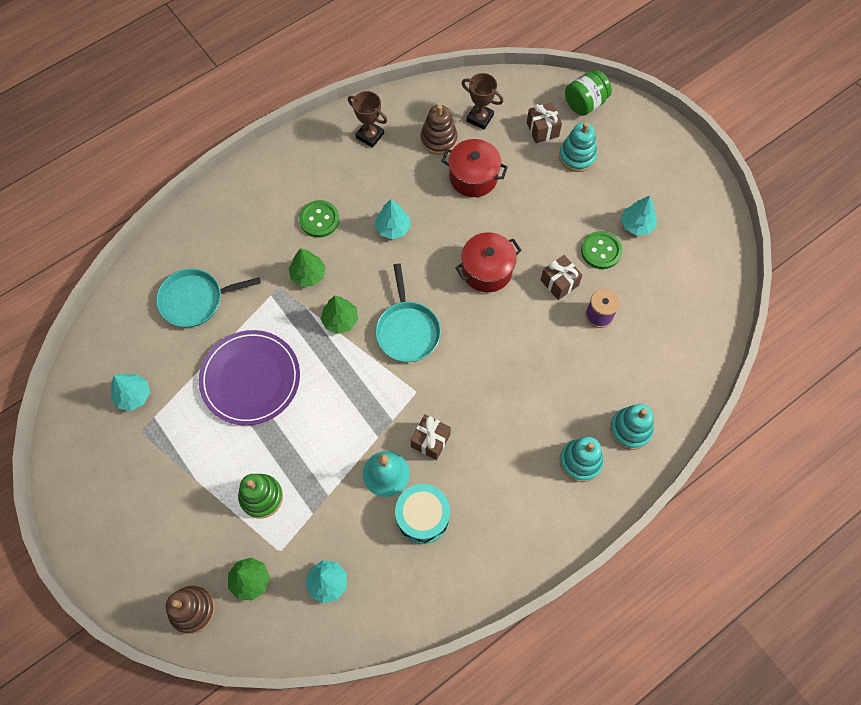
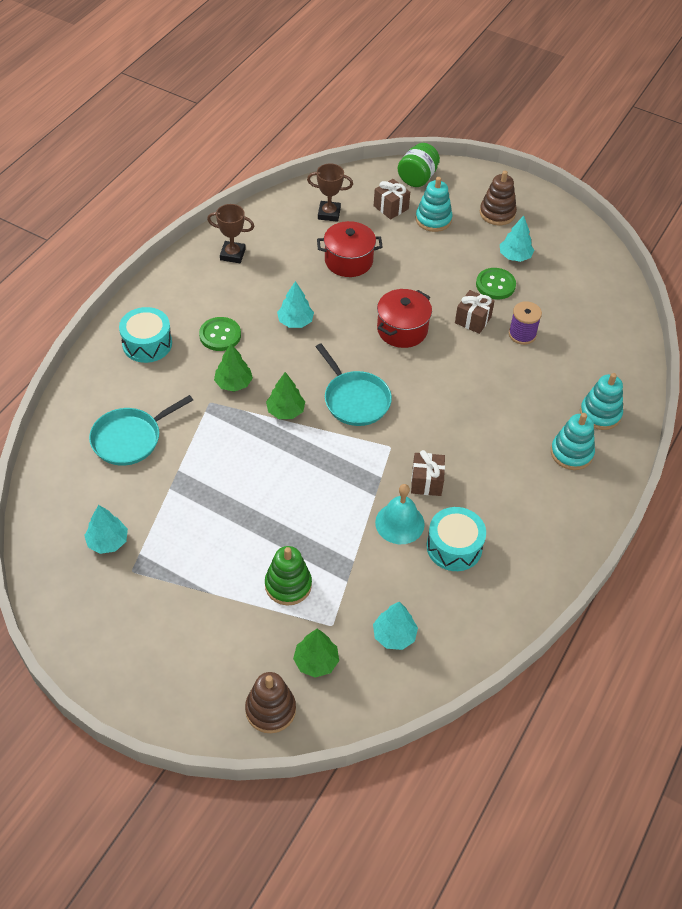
camera: 25 degrees left, 15 degrees down
(250, 379) = (222, 488): purple plate -> none
(252, 207) = (147, 344): none -> turquoise drum
(438, 139) = (300, 240): brown stacking toy -> brown stacking toy (497, 213)

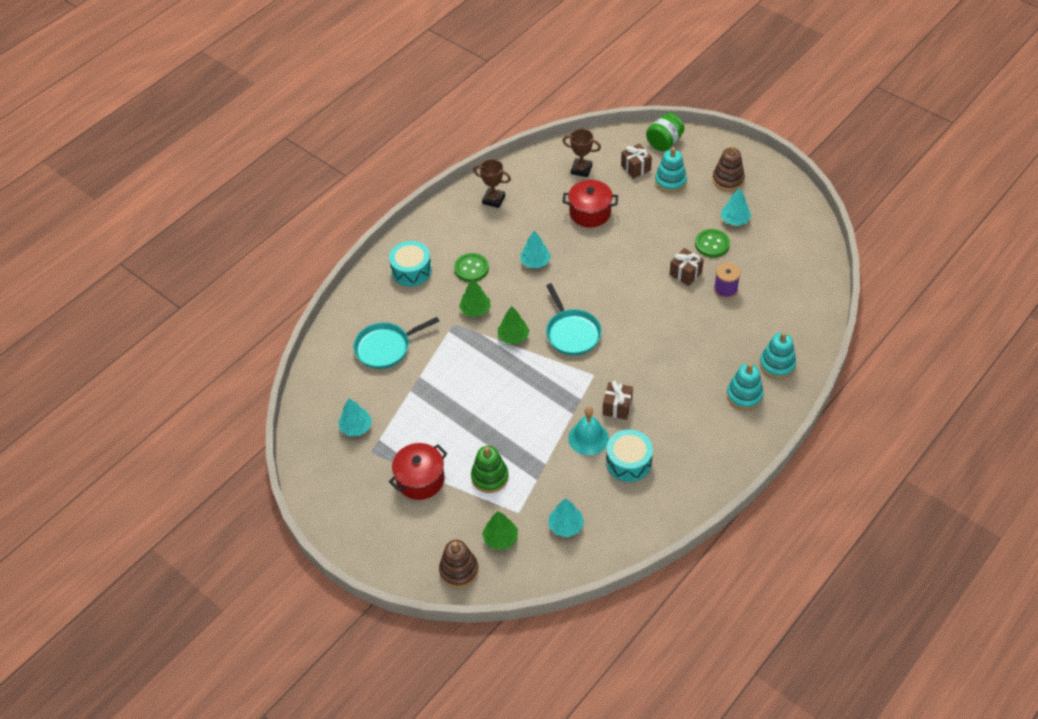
camera: 15 degrees right, 0 degrees up
(402, 330) = (623, 277): red pot -> red pot (420, 480)

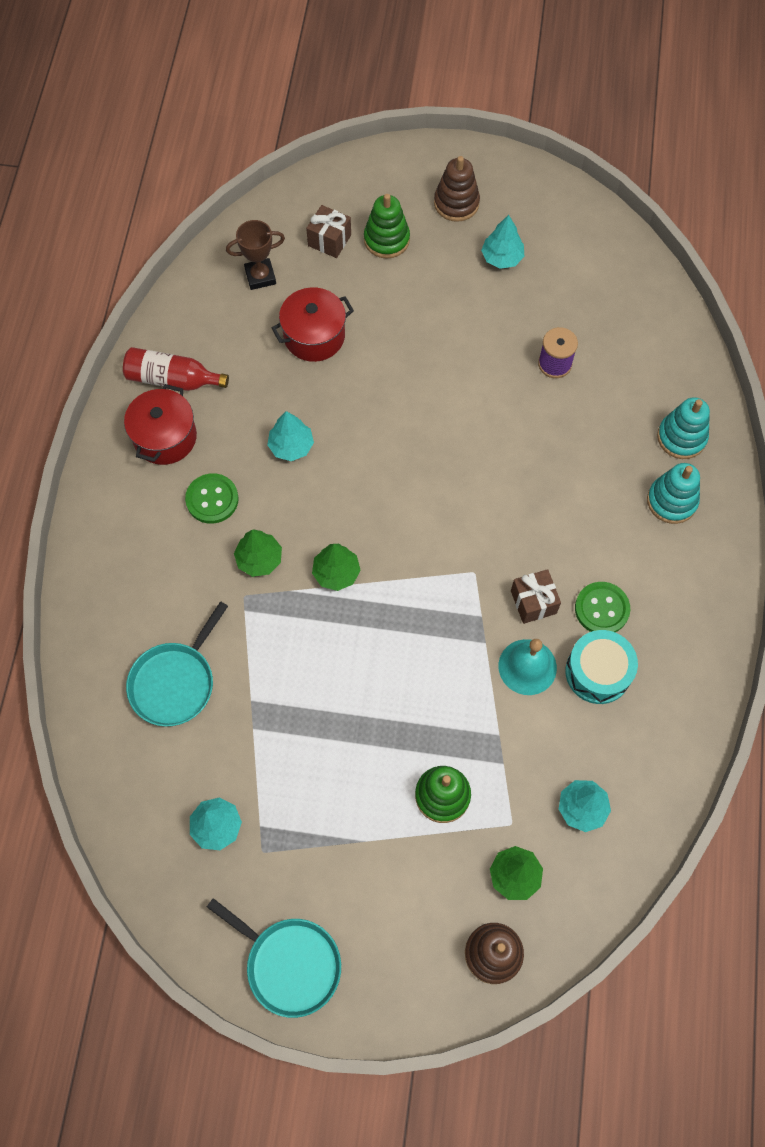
camera: 35 degrees left, 15 degrees up
(411, 270) = (131, 545): turquoise drum -> none
(420, 480) = (356, 853): red pot -> red pot (165, 437)
(493, 200) = (172, 379): brown trophy -> red bottle
(572, 333) = (407, 526): turquoise pan -> turquoise pan (290, 964)
(664, 142) = (341, 185): green jar -> none
(670, 181) = (386, 239): turquoise stacking toy -> green stacking toy
(685, 273) = (492, 365): brown gift -> none
(712, 244) = (497, 306): green button -> green button (601, 609)

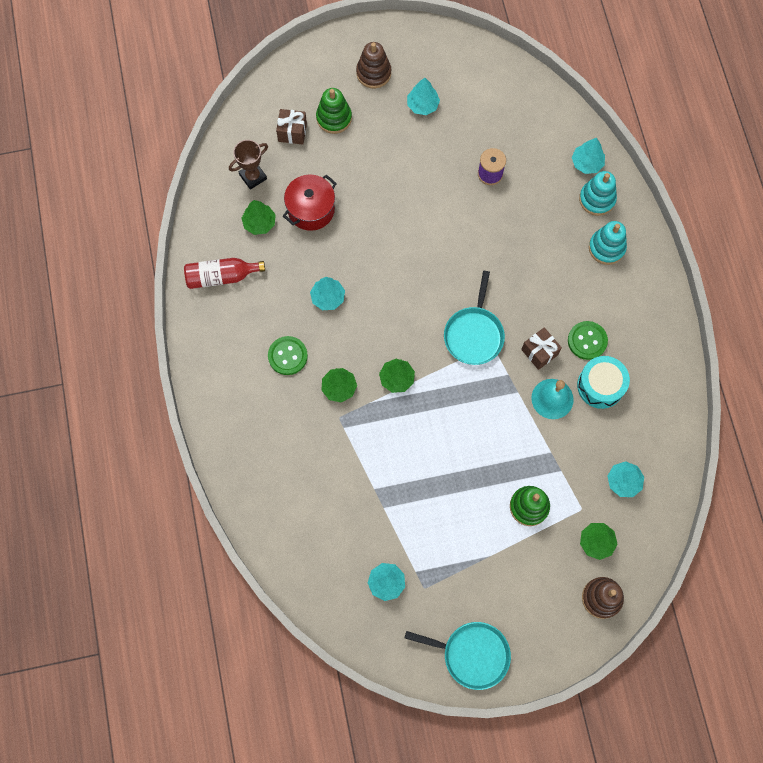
camera: 20 degrees left, 5 degrees up
(165, 437) = (234, 322): red pot -> none
(175, 682) = (316, 495): turquoise pan -> turquoise pan (474, 334)
(245, 332) = (259, 223): none -> green tree
(684, 389) = (587, 163): none -> turquoise tree

